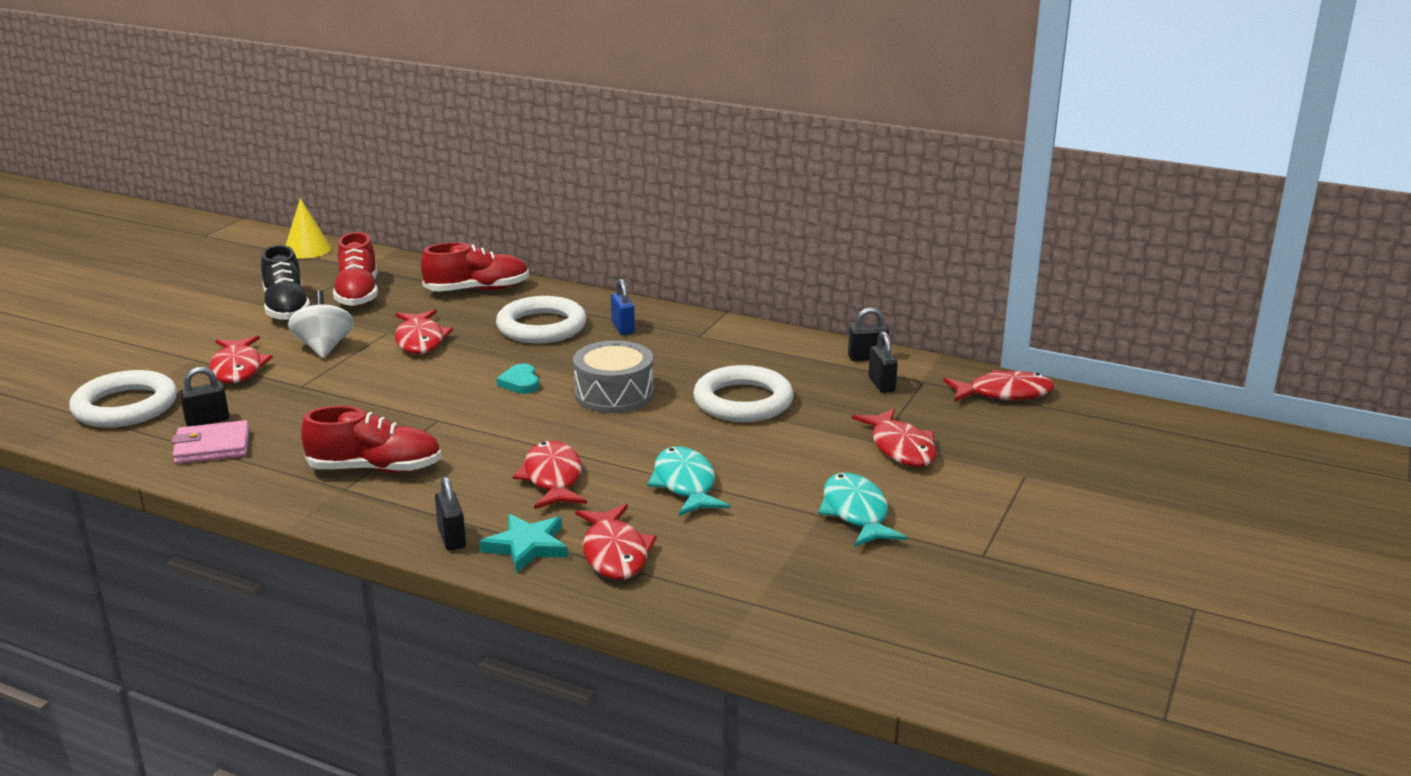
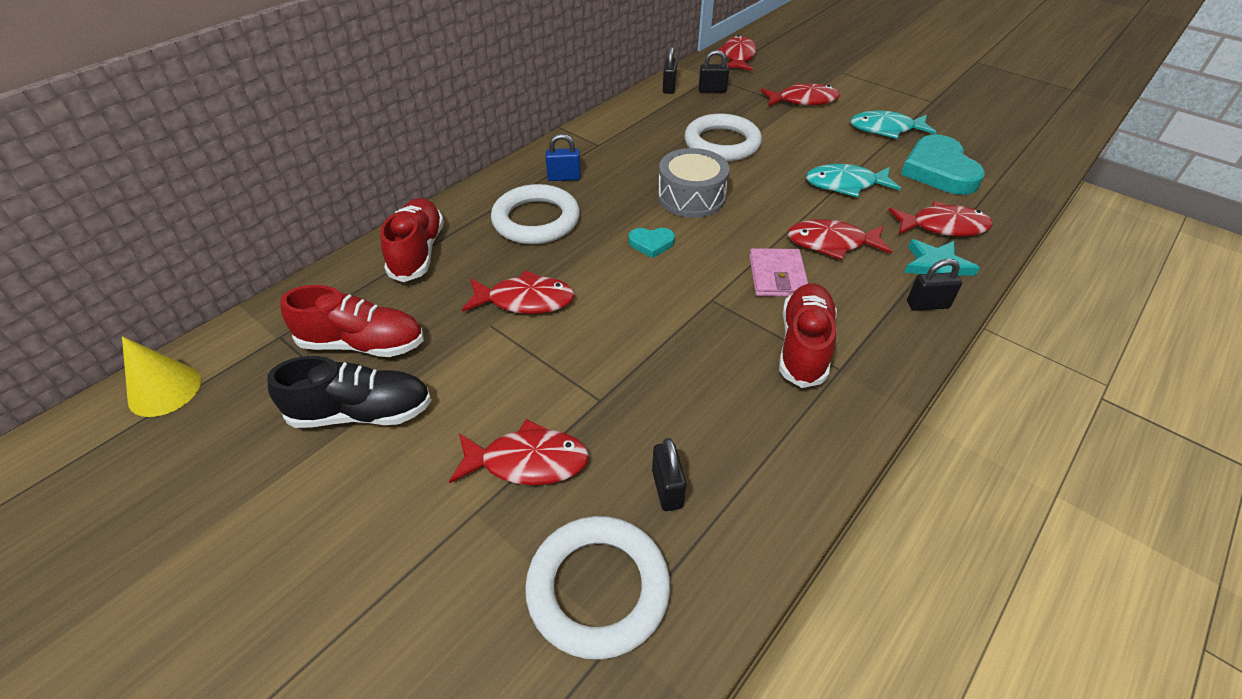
camera: 75 degrees left, 20 degrees up
(212, 447) = (736, 481): pink wallet -> pink wallet (777, 276)
(324, 347) = (505, 378): white spinning top -> none
(758, 554) = (939, 171): none -> turquoise heart

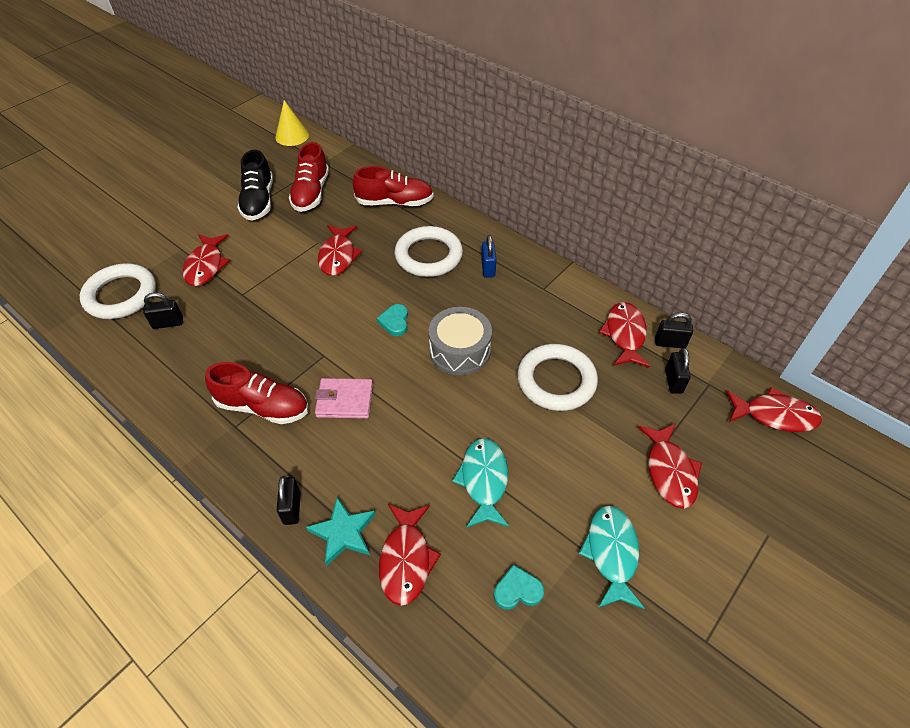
camera: 90 degrees right, 5 degrees up
(831, 243) = (386, 449): red fish -> red fish (624, 334)
(939, 171) = (517, 590): turquoise heart -> turquoise heart, size x0.48

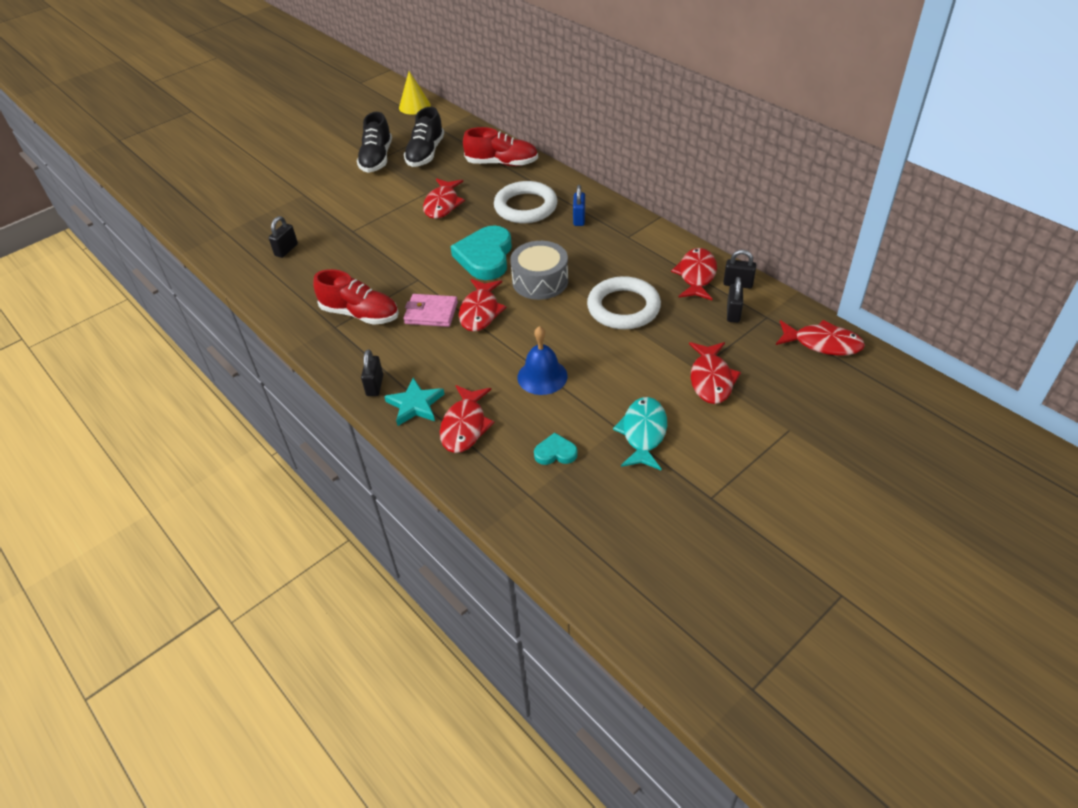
camera: 10 degrees right, 5 degrees down
(121, 295) = (248, 227): white ring -> none
(168, 323) = (286, 250): black padlock -> black padlock turned 60 degrees counterclockwise
(206, 265) = (323, 208): red fish -> red fish (480, 311)
(311, 193) = (425, 153): red shoe -> black shoe
(395, 322) = (485, 257): turquoise heart -> turquoise heart, size x2.08
(484, 481) = (542, 376): turquoise fish -> blue bell

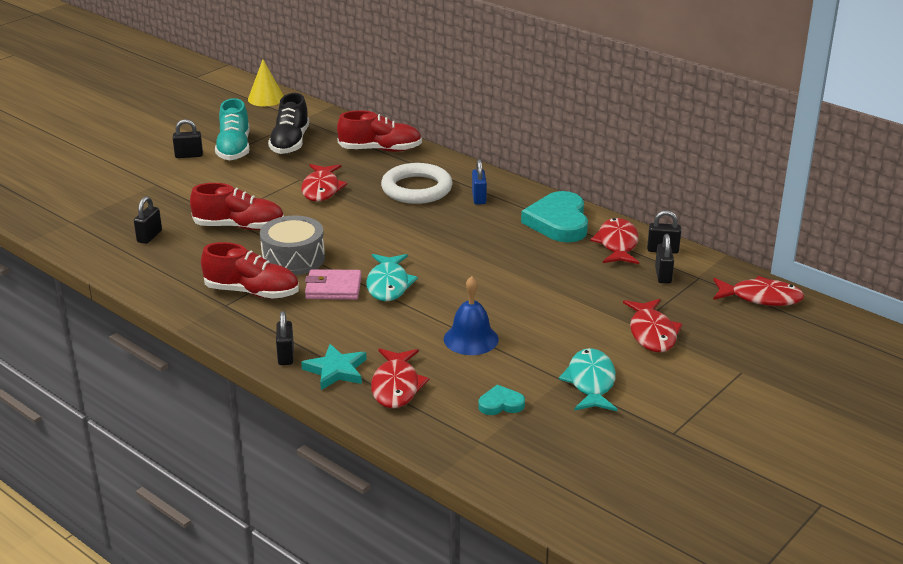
camera: 10 degrees left, 15 degrees down
(337, 165) = (189, 155): none -> black padlock
(364, 242) = (239, 227): none -> red shoe
(377, 159) = (234, 149): black shoe -> turquoise shoe
(480, 311) = (388, 284): red fish -> turquoise fish
(485, 257) = (382, 235): turquoise heart -> turquoise heart (558, 222)
(540, 281) = (448, 255): grey drum -> grey drum (293, 259)
(623, 307) = (545, 275): white ring -> none

